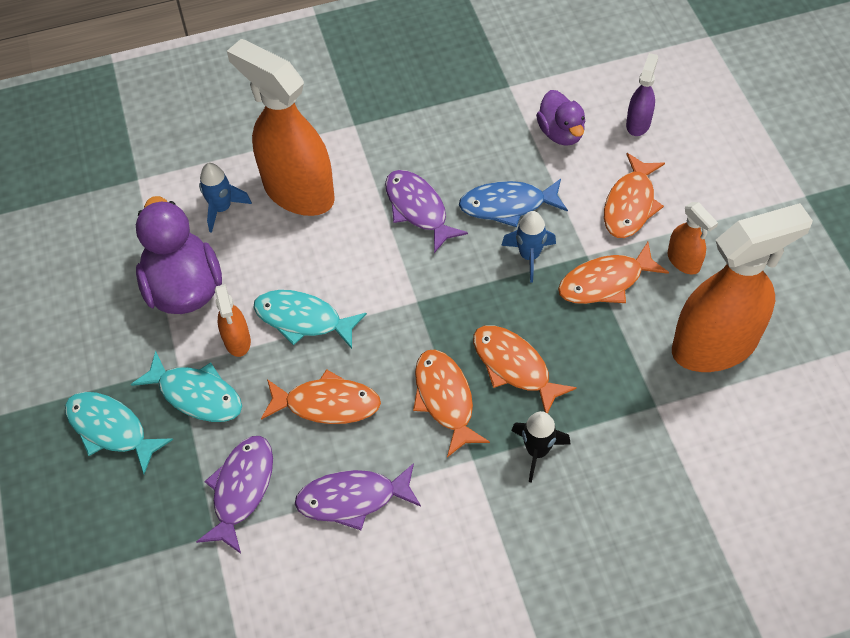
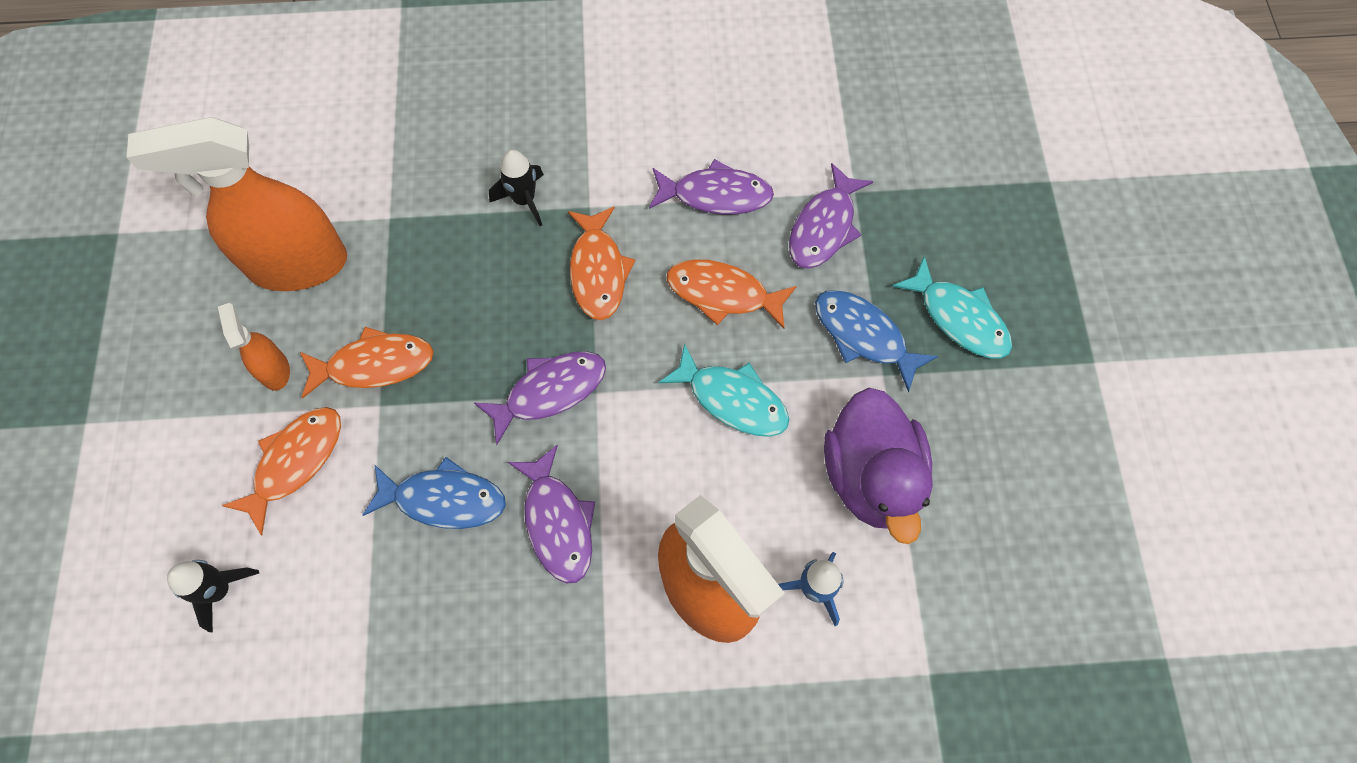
camera: 170 degrees left, 10 degrees up
(196, 395) = (864, 336): turquoise fish -> blue fish
(237, 341) = (812, 390): orange spray bottle -> none
(454, 293) = (550, 391): none -> purple fish
(514, 366) = (514, 289): orange fish -> none
(529, 256) = (446, 419): blue rocket -> none
(561, 133) = (328, 601): purple duck -> none
(638, 123) = (219, 590): purple spray bottle -> black rocket

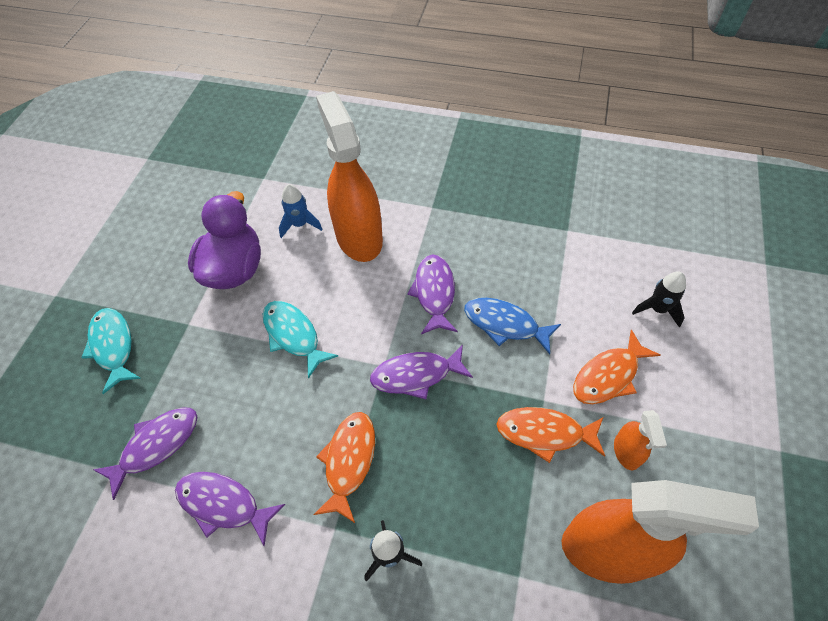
camera: 160 degrees left, 10 degrees down
(723, 294) = (262, 412): orange fish -> none
(864, 336) = (183, 352): blue fish -> none

